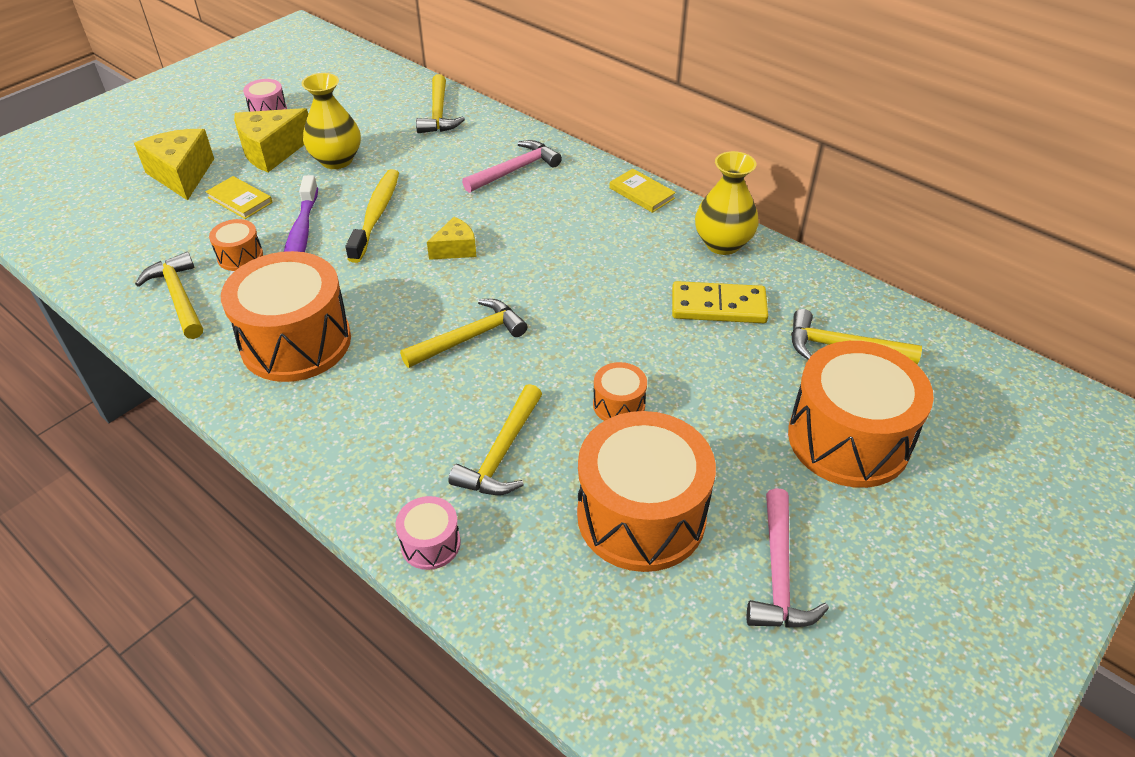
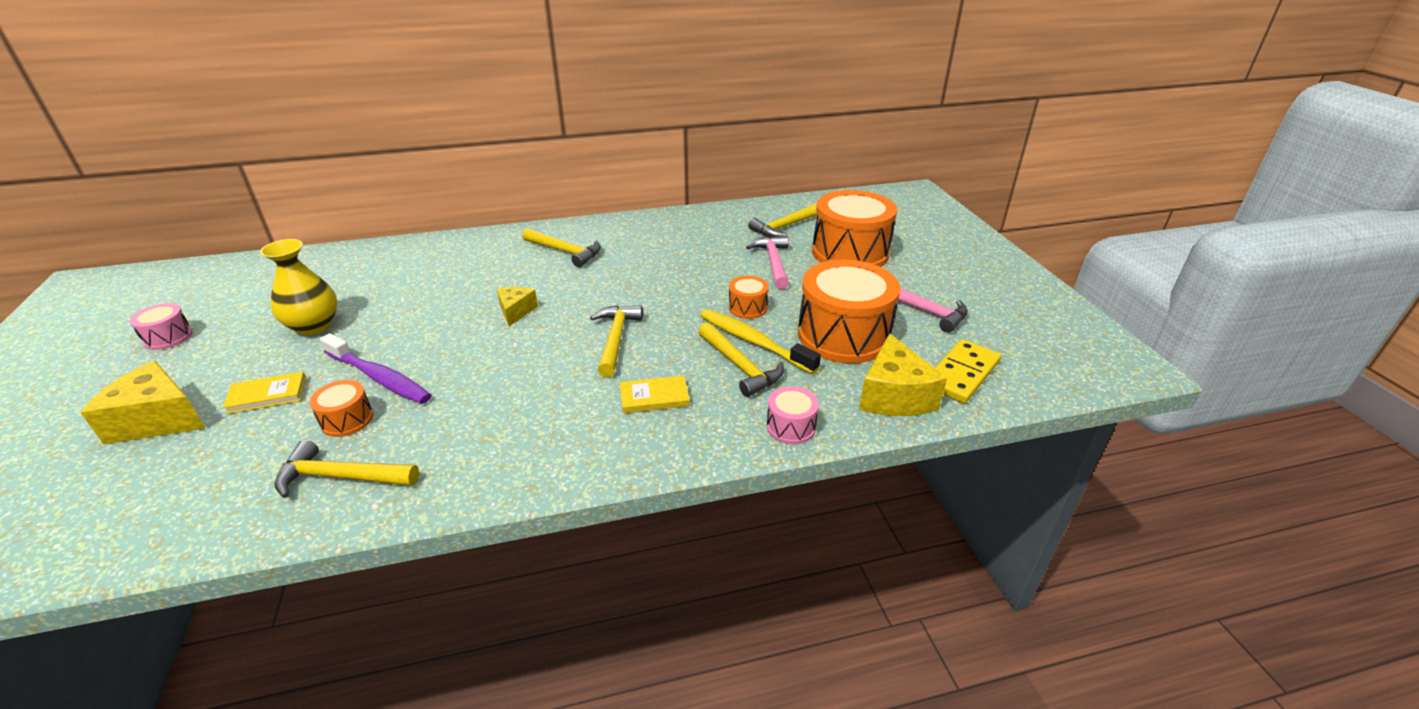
camera: 55 degrees left, 10 degrees down
(272, 151) = (233, 355): yellow cheese -> yellow cheese (894, 396)
(296, 342) = (506, 423): orange drum -> none
(376, 215) = (418, 331): yellow toothbrush -> yellow toothbrush (753, 341)
(438, 113) = (350, 262): yellow hammer -> yellow hammer (565, 252)
(515, 170) = (473, 258): pink hammer -> pink hammer (773, 263)
(641, 193) = (574, 227): yellow book -> yellow book (654, 397)
(718, 306) = (708, 245): yellow domino -> yellow domino (962, 374)
(722, 244) = (659, 223): yellow vase -> none

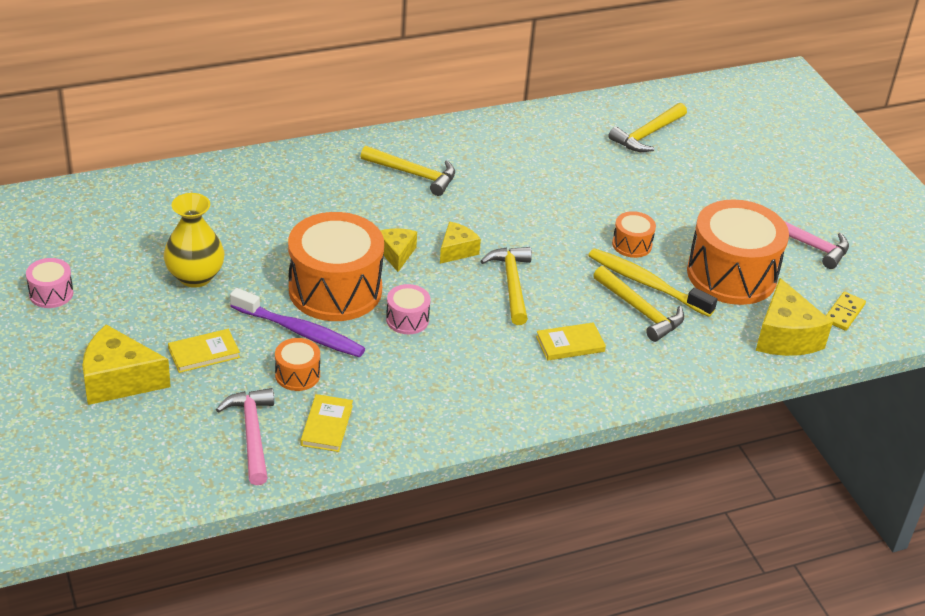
camera: 10 degrees left, 5 degrees up
(341, 477) = (326, 425): yellow hammer -> yellow book
(575, 310) = (456, 250): none -> yellow cheese
(773, 263) = (645, 186): pink hammer -> pink hammer (252, 434)
(791, 427) = (699, 368): pink drum -> pink drum (407, 319)
(850, 253) = (724, 171): orange drum -> orange drum (335, 289)
(962, 374) = (844, 313): yellow domino -> yellow domino, size x0.61

